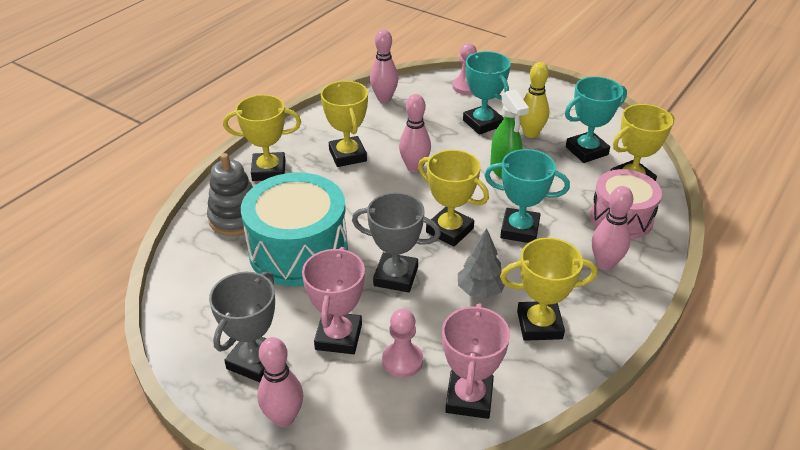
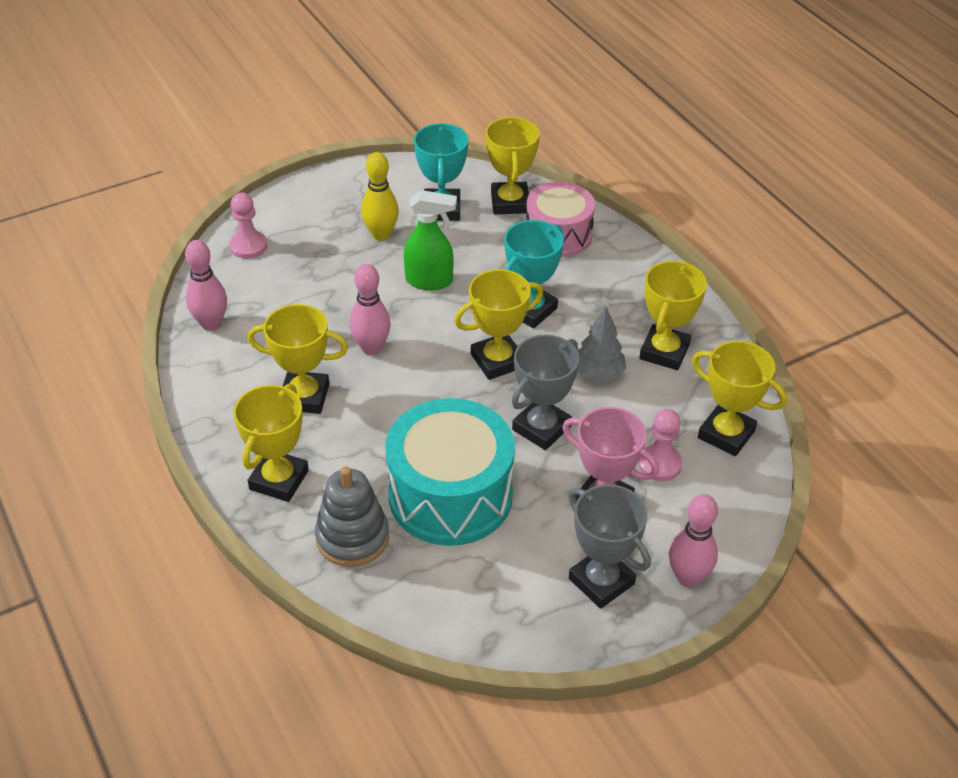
camera: 65 degrees left, 5 degrees up
(469, 398) = (726, 434): pink trophy -> yellow trophy
(482, 123) = (332, 262): turquoise trophy -> none
(605, 263) = (612, 274): pink bowling pin -> none

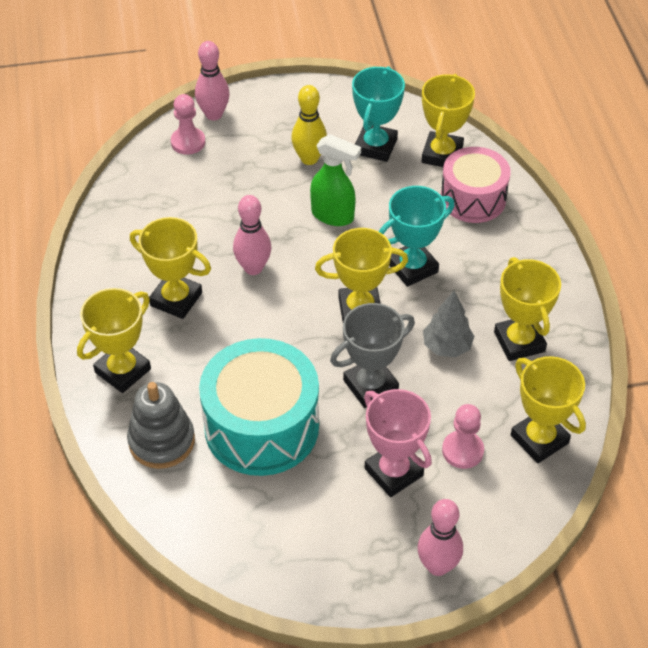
camera: 20 degrees right, 5 degrees up
(211, 324) = (126, 209): pink bowling pin -> pink bowling pin (214, 114)
(601, 581) = (358, 545): grey trophy -> none
(664, 352) = (519, 342): yellow trophy -> yellow trophy turned 60 degrees counterclockwise

